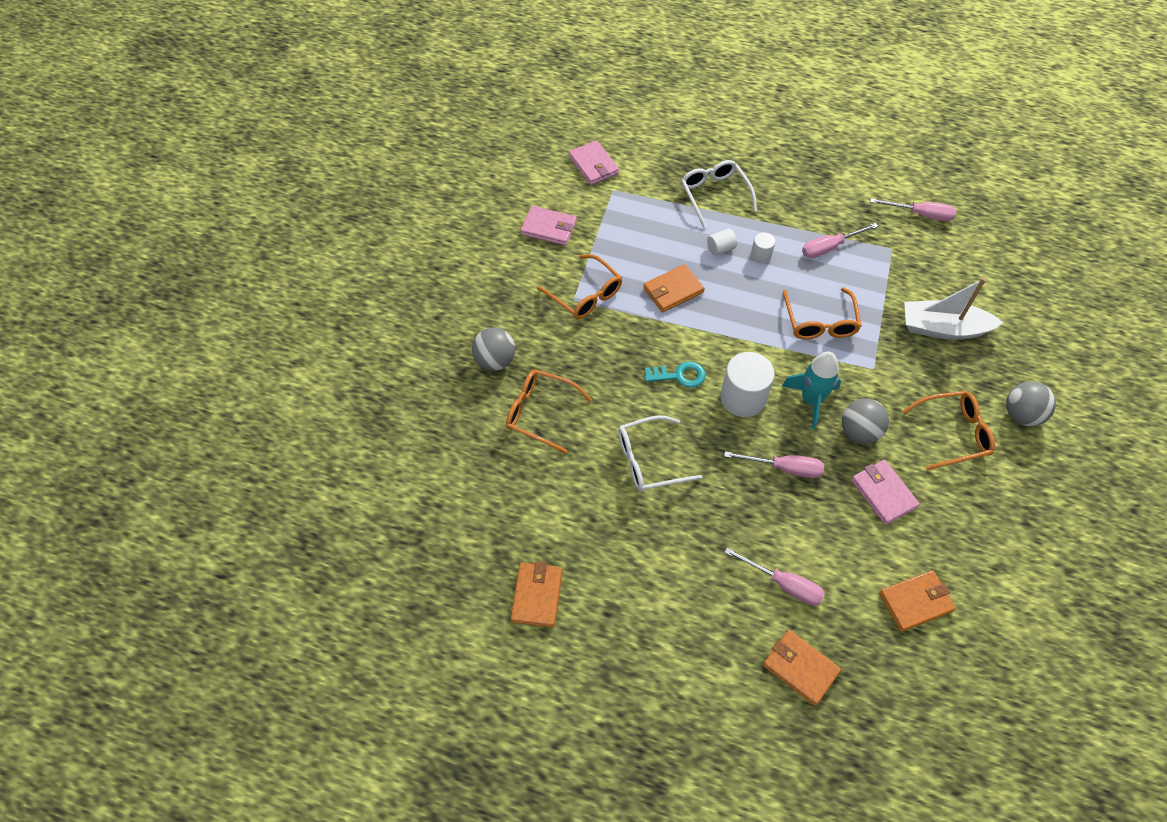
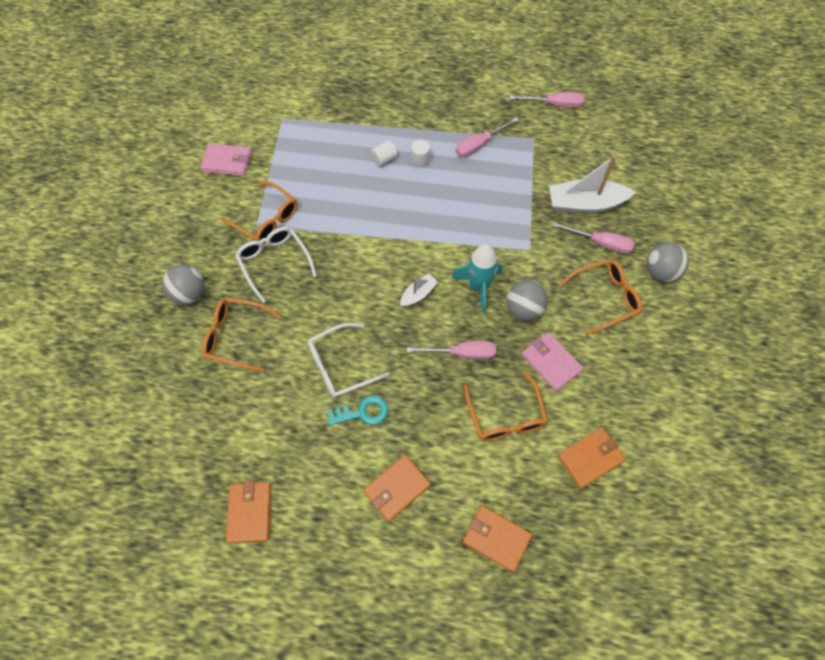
camera: 10 degrees left, 5 degrees up
(593, 165) = (262, 98): pink wallet -> none
(673, 290) = (345, 204): orange wallet -> orange wallet (397, 489)
(679, 375) = (359, 282): turquoise key -> turquoise key (363, 412)
(714, 195) = (373, 111): white glasses -> white glasses (274, 262)
(743, 398) = (418, 294): white cylinder -> white boat
(784, 584) = (473, 462): pink screwdriver -> pink screwdriver (600, 243)
(820, 322) = (478, 214): orange glasses -> orange glasses (505, 416)

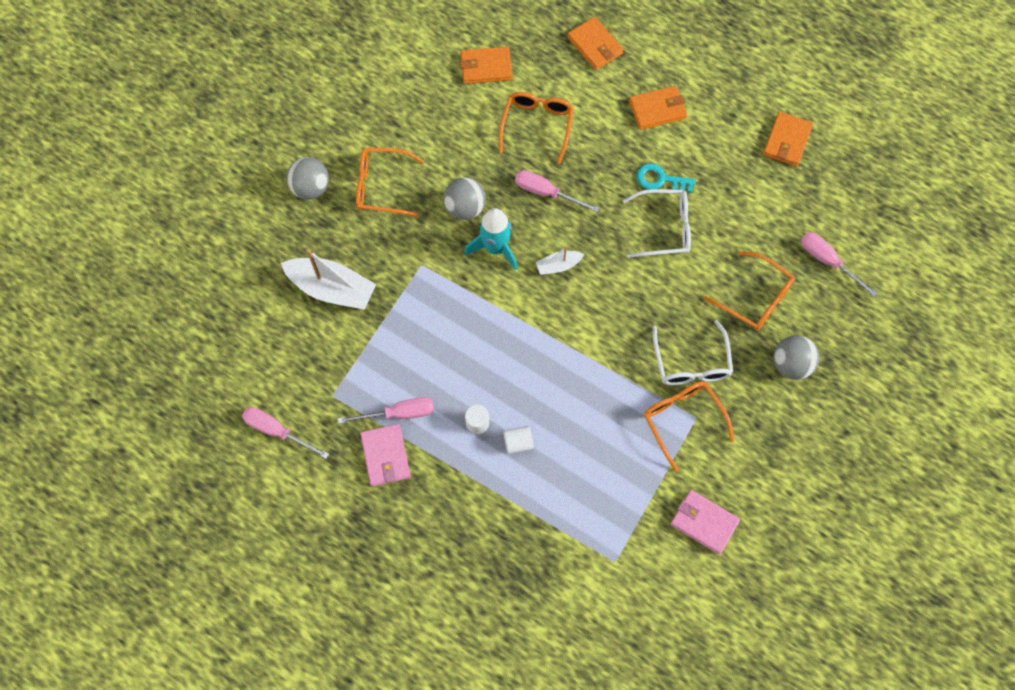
camera: 155 degrees left, 5 degrees up
(551, 362) = (470, 151): pink wallet -> pink wallet (385, 456)
(600, 243) = (347, 240): pink screwdriver -> pink screwdriver (827, 261)

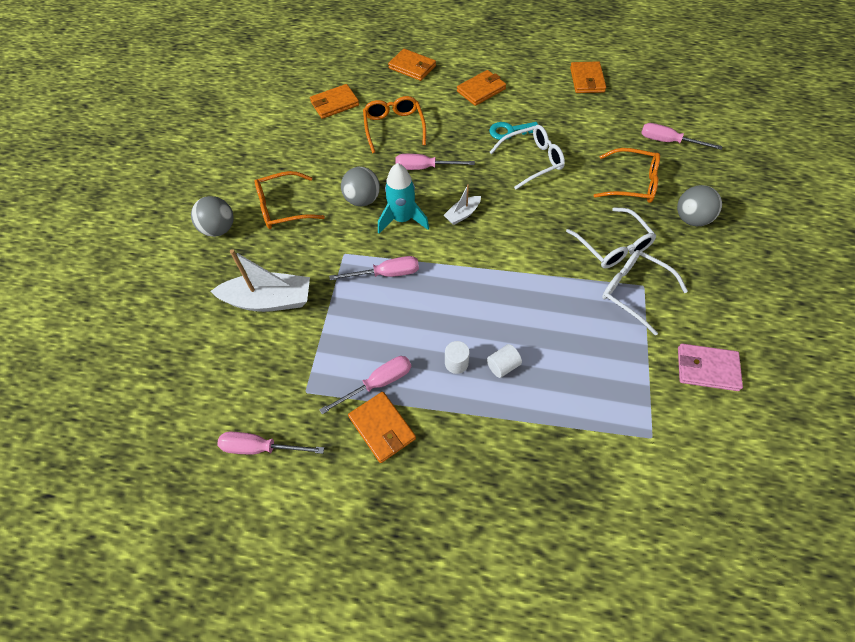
camera: 20 degrees left, 10 degrees down
(385, 456) = (382, 428): pink wallet -> orange wallet
(453, 304) = (386, 274): none -> pink screwdriver
(682, 420) = (634, 292): orange glasses -> white glasses

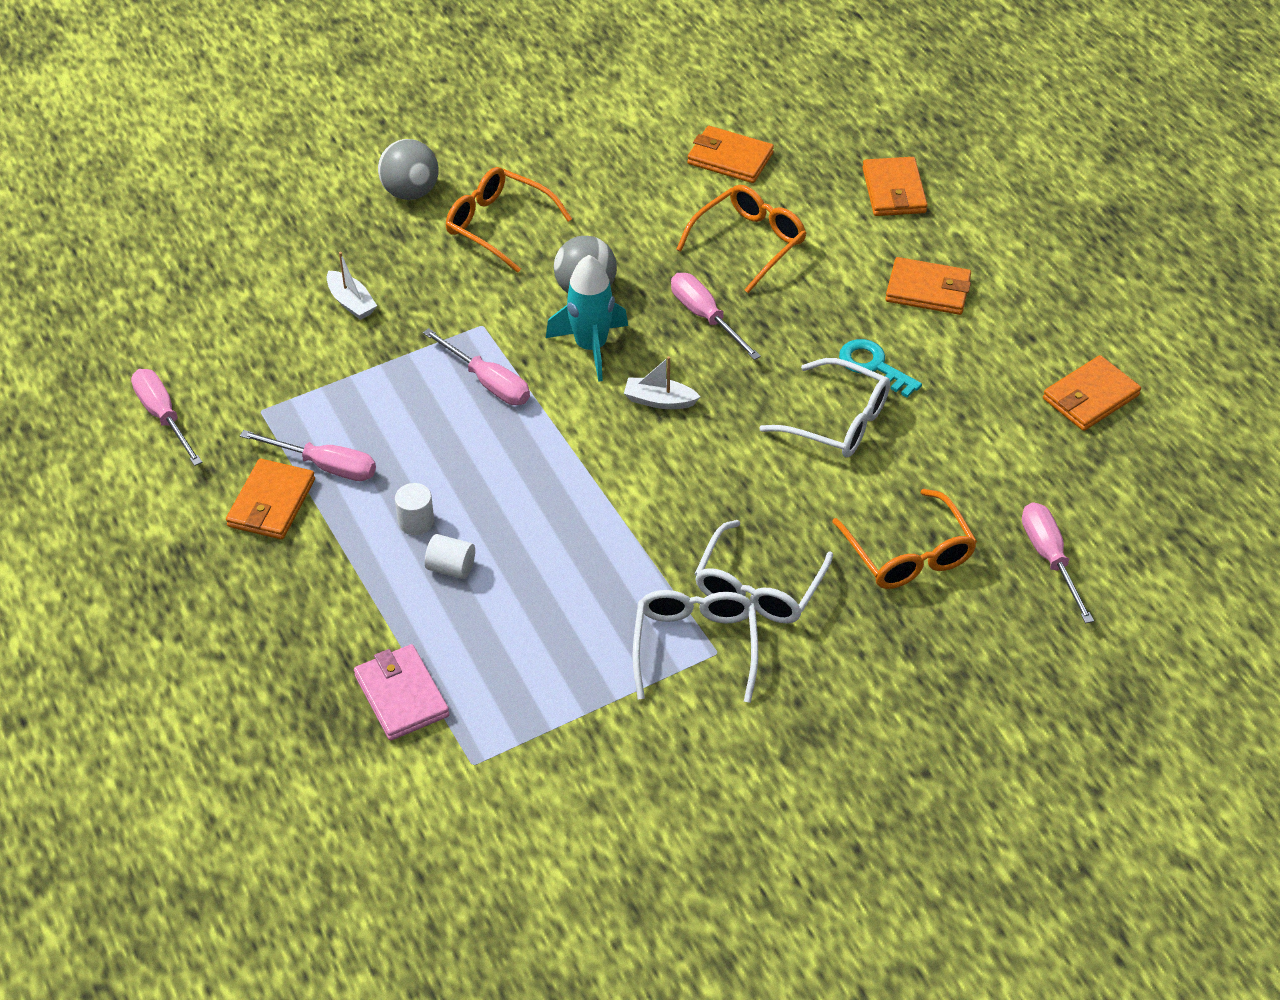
camera: 50 degrees right, 10 degrees down
(269, 300) = (351, 302): white boat -> white boat, size x0.51
(691, 219) = (903, 654): grey ball -> none
(707, 369) = (632, 780): pink wallet -> pink wallet (401, 695)

